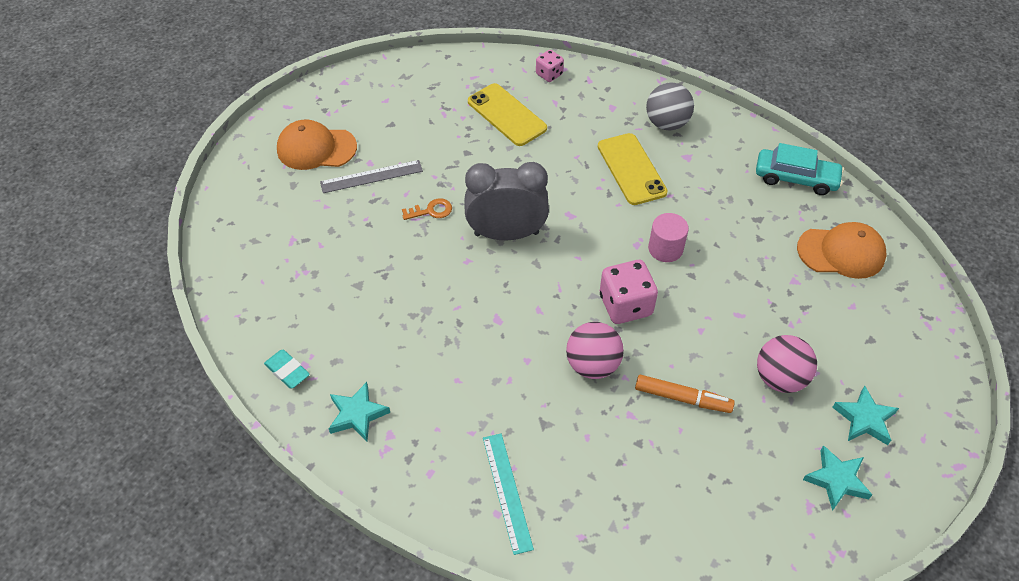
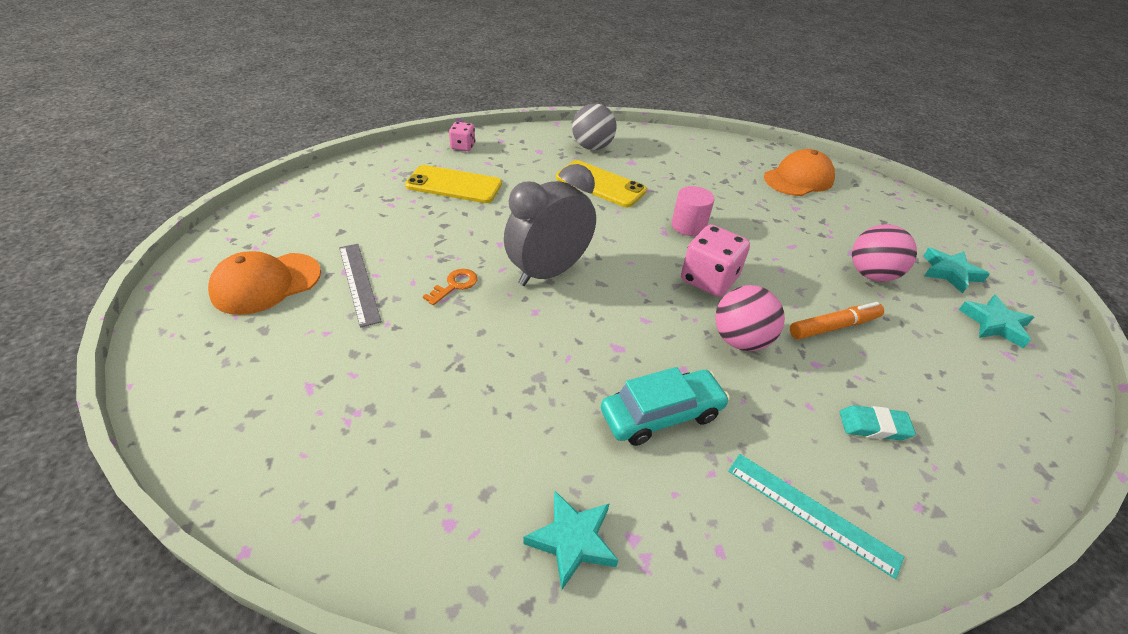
camera: 40 degrees left, 10 degrees down
(287, 371) = (432, 546): turquoise eraser -> turquoise eraser (873, 426)
(371, 176) = (359, 283): grey ruler -> grey ruler turned 60 degrees counterclockwise
(796, 178) = (717, 148): turquoise car -> turquoise car (661, 414)

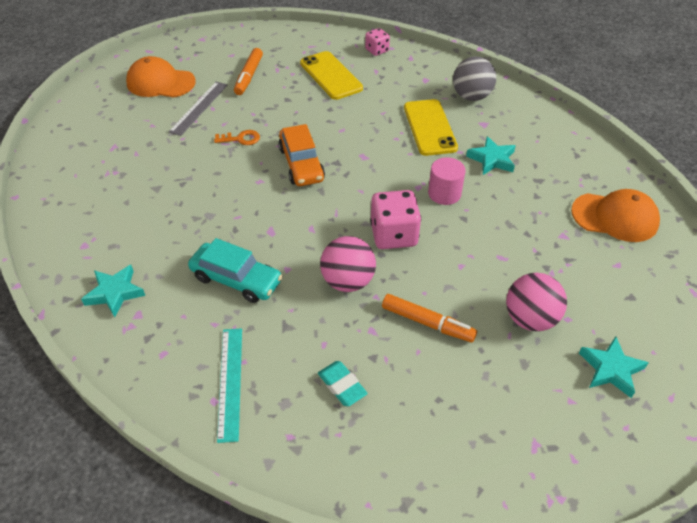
camera: 50 degrees right, 5 degrees up
(370, 224) = (249, 76): none -> orange marker
(548, 272) = (301, 164): grey clock -> orange car
(994, 324) = (570, 424): turquoise star -> turquoise star (492, 159)

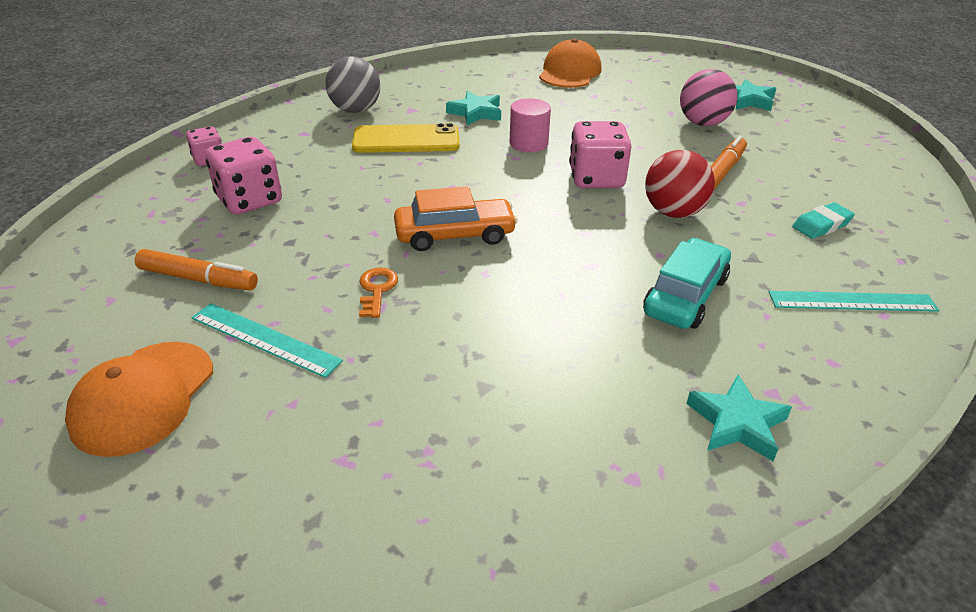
camera: 85 degrees left, 10 degrees down
(199, 108) = (265, 339): grey ruler -> turquoise ruler
(330, 76) = (249, 200): yellow phone -> pink dice
(348, 281) = (673, 212): pink ball -> red ball

